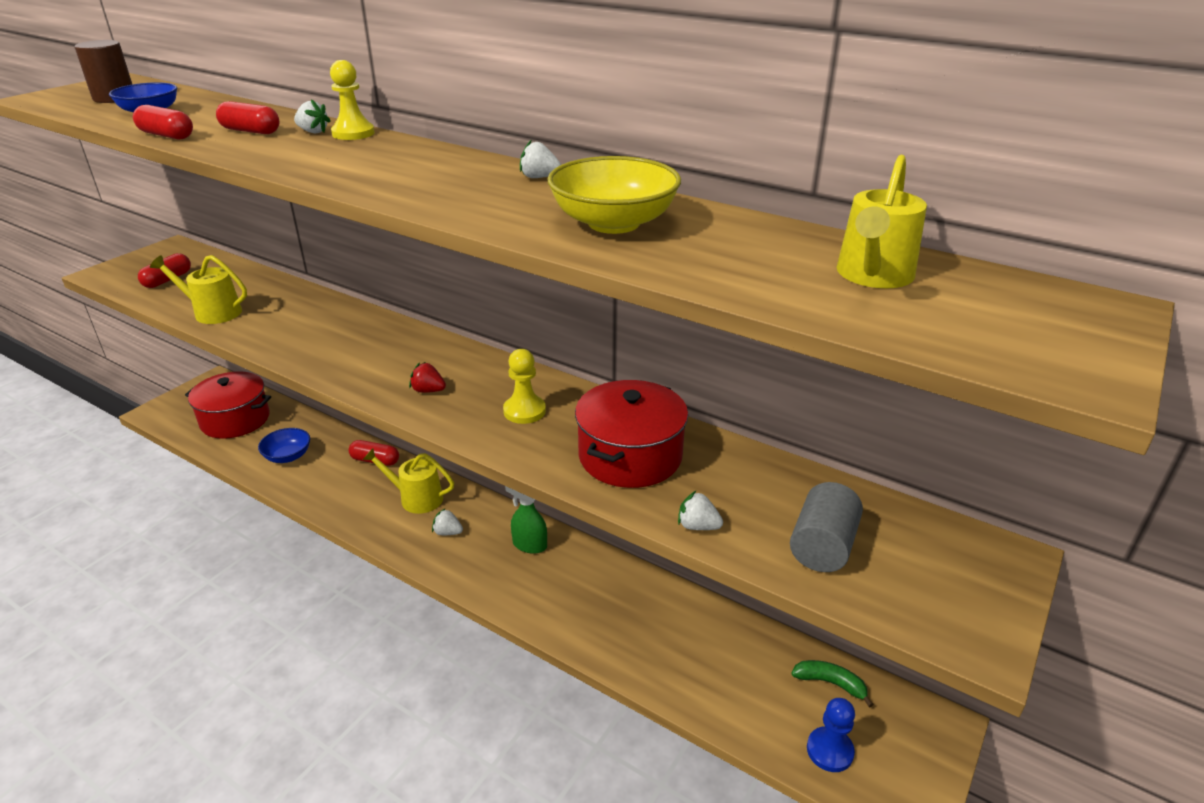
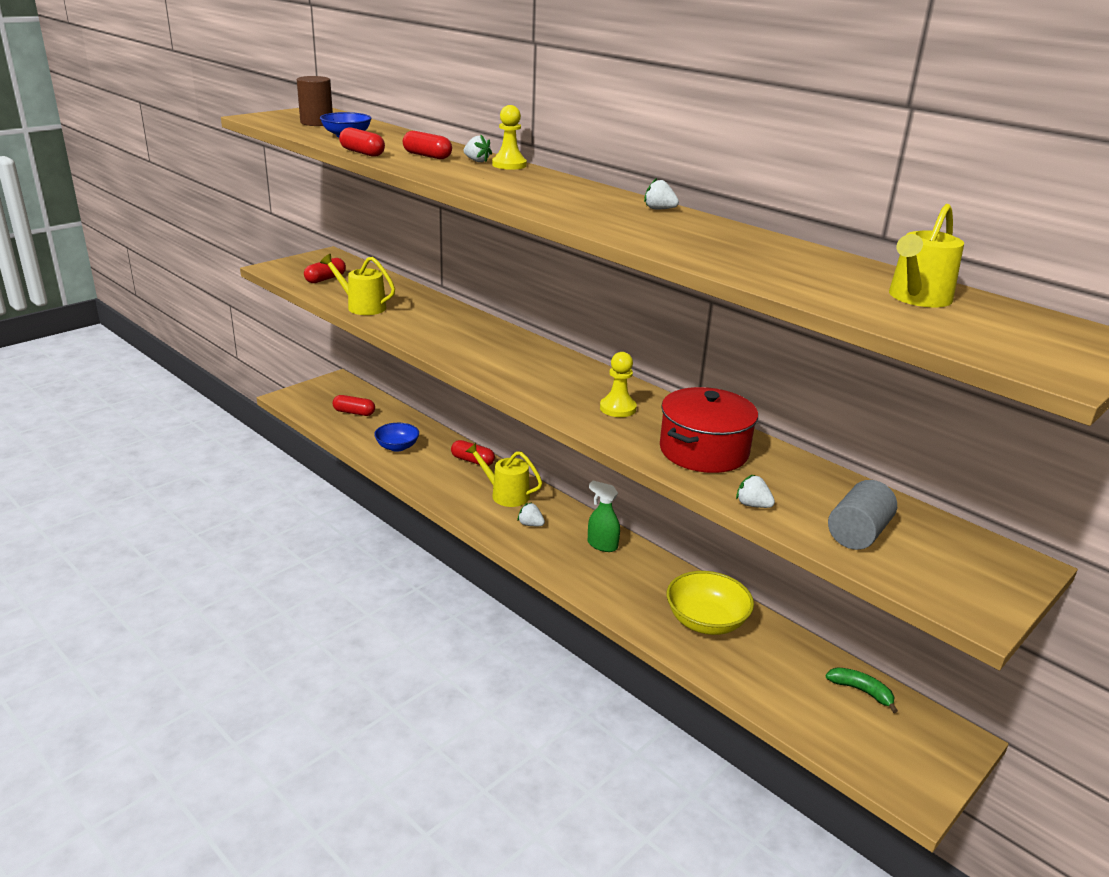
camera: 10 degrees right, 5 degrees down
(235, 420) = (354, 413): red pot -> red capsule
(428, 390) = (538, 384): red strawberry -> none
(613, 223) = (714, 244): yellow bowl -> yellow bowl (706, 621)
(829, 750) = (849, 739): blue pawn -> none

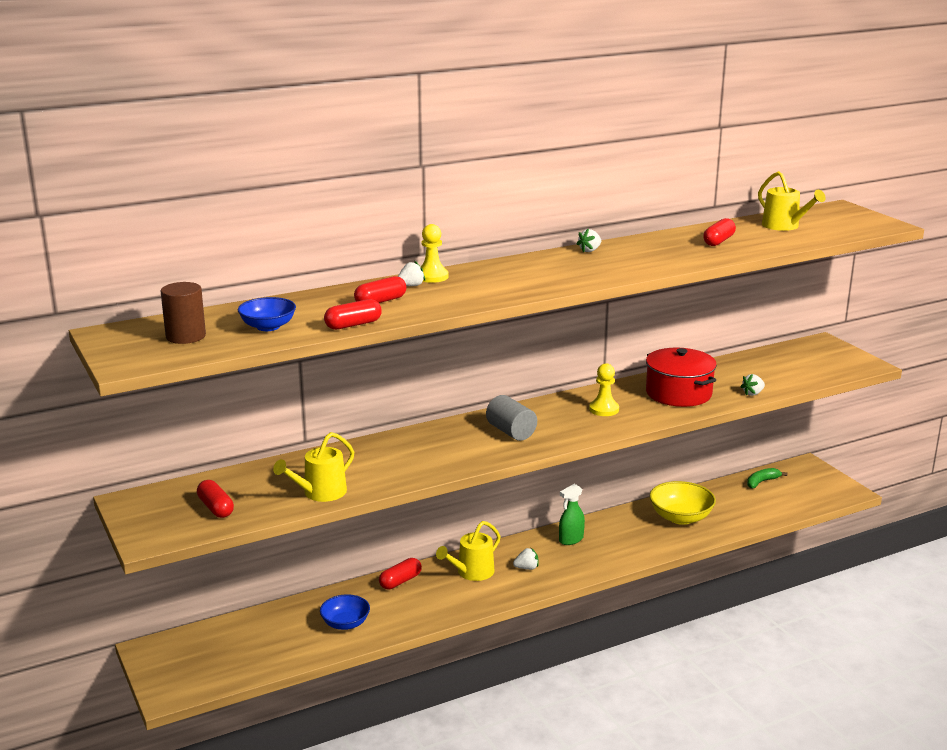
camera: 70 degrees left, 5 degrees down
(354, 413) = (246, 645): red capsule -> red capsule (718, 241)
(530, 524) = (526, 568): white strawberry -> white strawberry turned 150 degrees counterclockwise
(858, 533) = (789, 373): grey cylinder -> grey cylinder (511, 432)

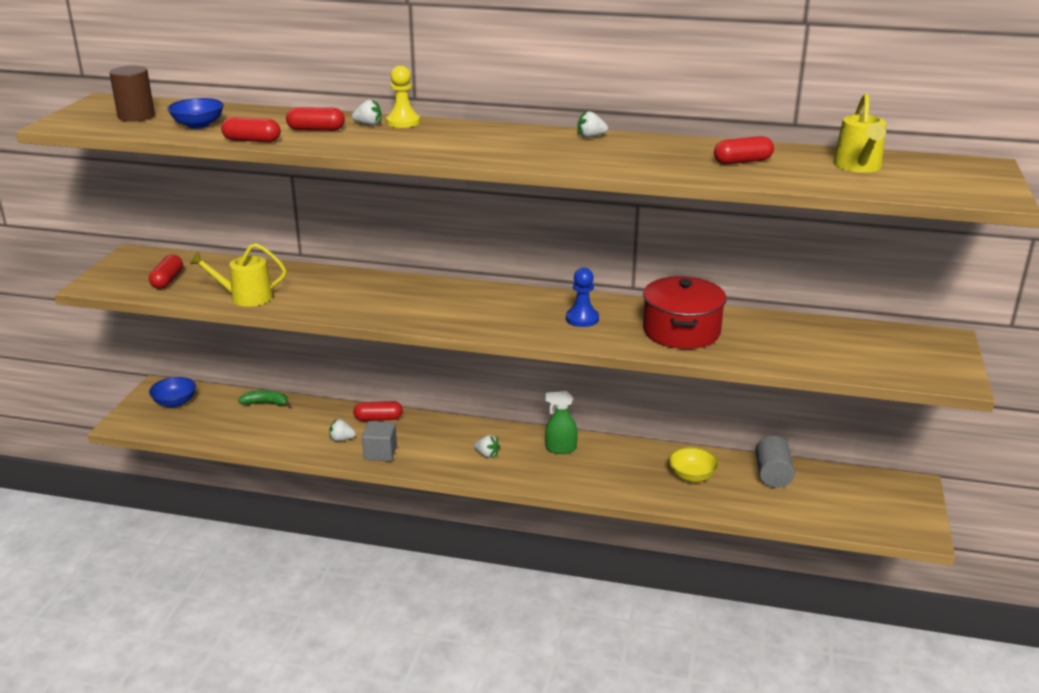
camera: 40 degrees right, 5 degrees up
(345, 623) = (294, 431): blue bowl -> blue bowl (175, 402)
(445, 605) = (380, 453): none -> grey cube
(472, 572) = (439, 437): yellow watering can -> none
(511, 432) = (467, 307): grey cylinder -> grey cylinder (772, 475)
(604, 409) = (582, 319): yellow pawn -> blue pawn
(680, 517) = (692, 476): yellow bowl -> yellow bowl, size x0.67
(752, 393) = (758, 359): white strawberry -> white strawberry (341, 439)
(762, 482) = (832, 480): green banana -> green banana (265, 403)

